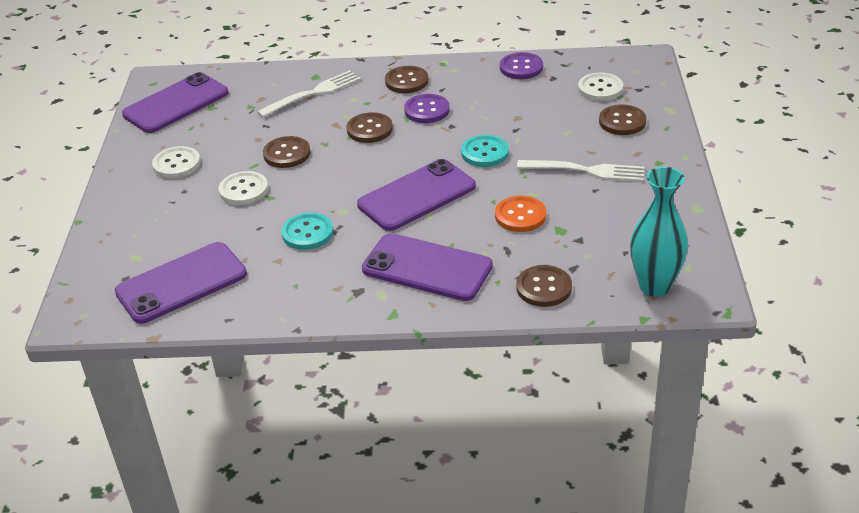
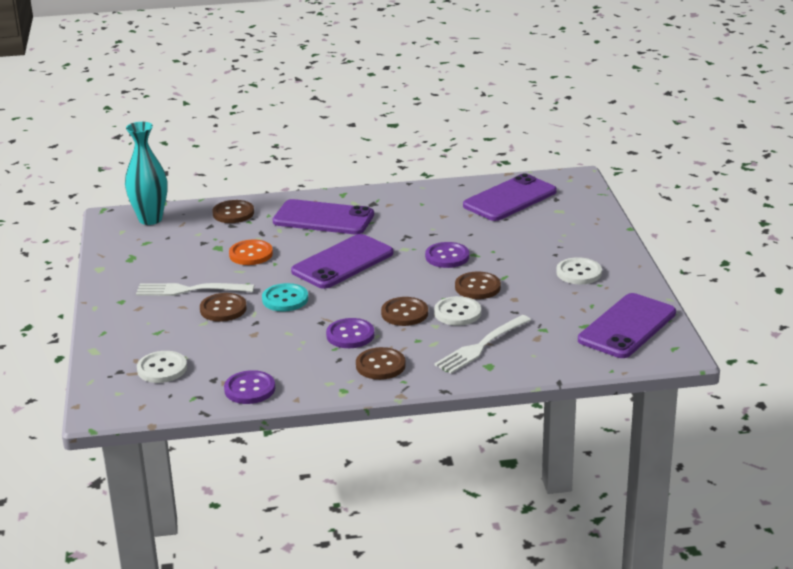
camera: 170 degrees right, 10 degrees down
(243, 190) = (500, 257): white button -> white button (457, 313)
(300, 195) = (447, 257): none -> purple button
(307, 233) = (427, 232): turquoise button -> none
(622, 122) = (146, 335): brown button -> brown button (223, 309)

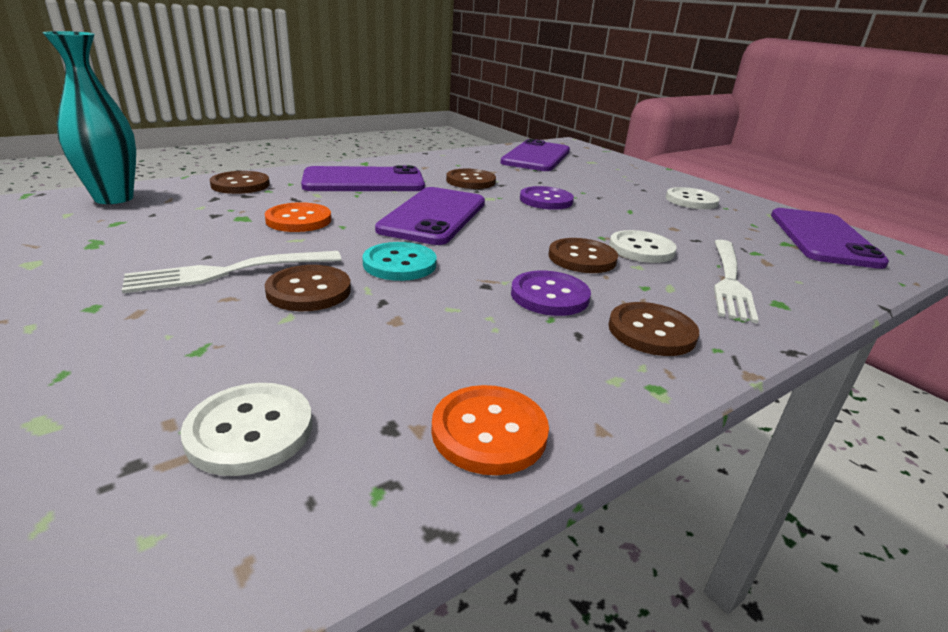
camera: 30 degrees left, 0 degrees up
(249, 389) = (489, 431): purple button -> orange button
(477, 287) = (620, 222): brown button -> brown button (471, 181)

